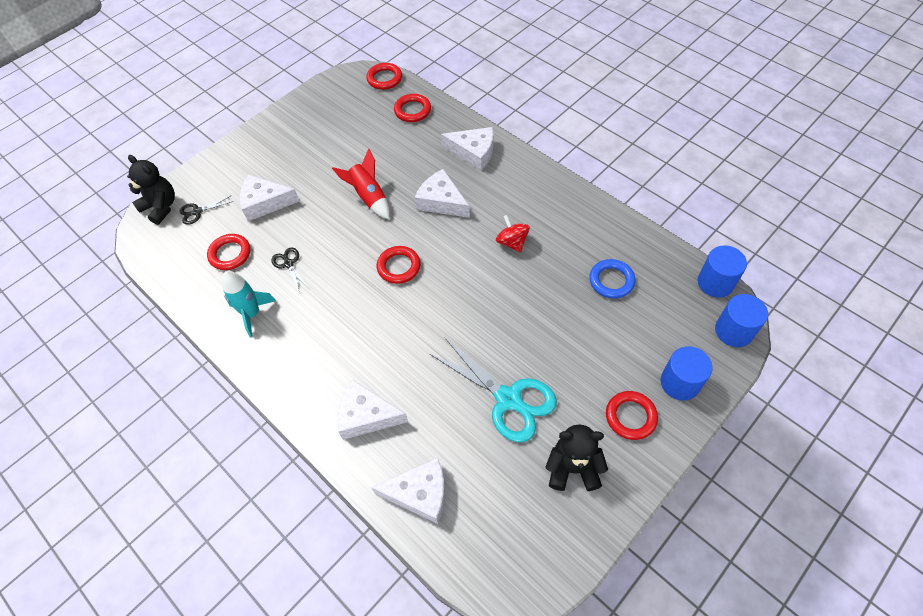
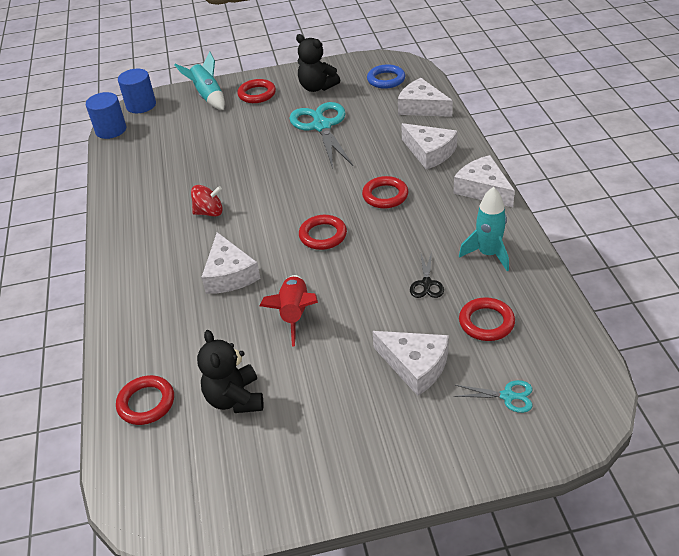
camera: 145 degrees left, 15 degrees down
(161, 207) = (557, 428): black teddy bear -> black teddy bear (235, 399)
(197, 212) = (507, 396): black scissors -> turquoise scissors
(384, 79) = (126, 482): red ring -> red ring (385, 195)
(473, 152) = (145, 309): white cheese -> white cheese (483, 189)
(512, 242) = (209, 212): red spinning top -> red spinning top turned 105 degrees counterclockwise
(611, 281) = (173, 157): blue ring -> blue ring (386, 79)
(680, 382) = (208, 97): blue cylinder -> turquoise rocket

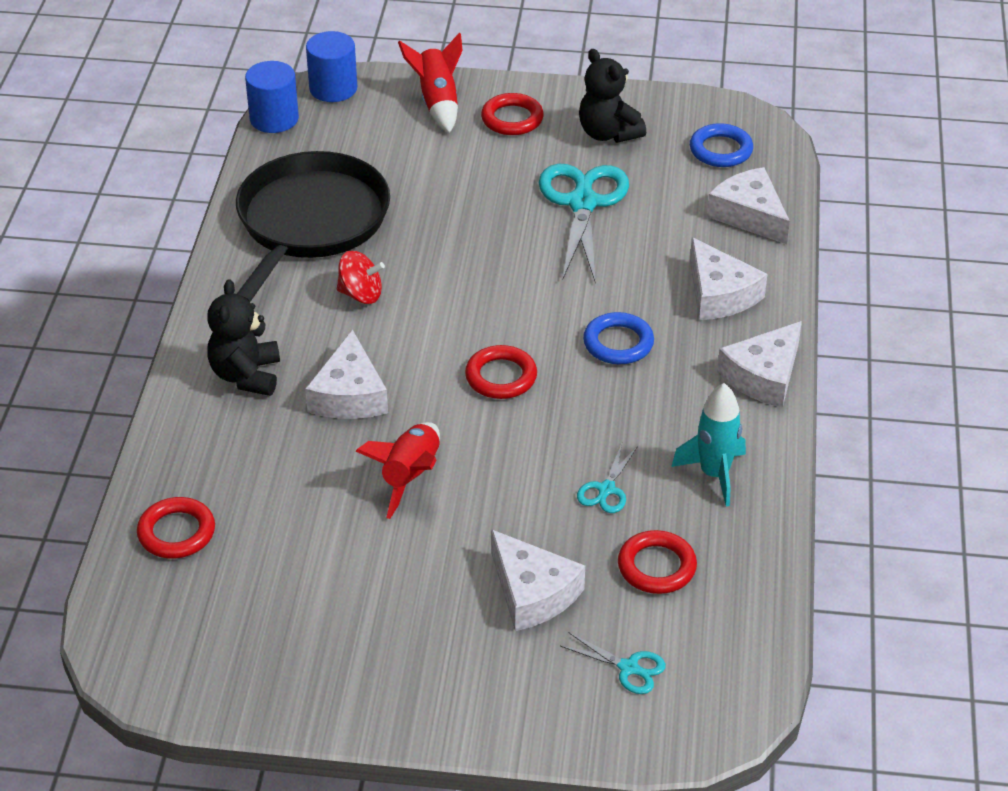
camera: 15 degrees right, 0 degrees up
(158, 180) = (310, 222): none -> black pan
(208, 97) = (437, 102): turquoise rocket -> red rocket
(235, 399) = (287, 562): black teddy bear -> black teddy bear (246, 375)
(385, 195) = (618, 343): red ring -> blue ring
(426, 283) = (606, 489): black scissors -> turquoise scissors
(483, 189) = (764, 376): white cheese -> white cheese turned 120 degrees counterclockwise

